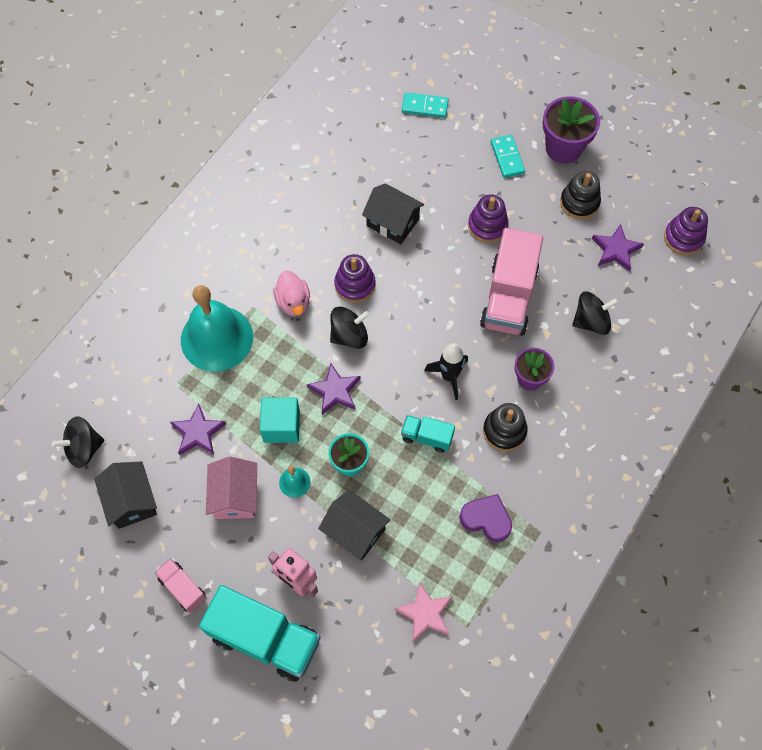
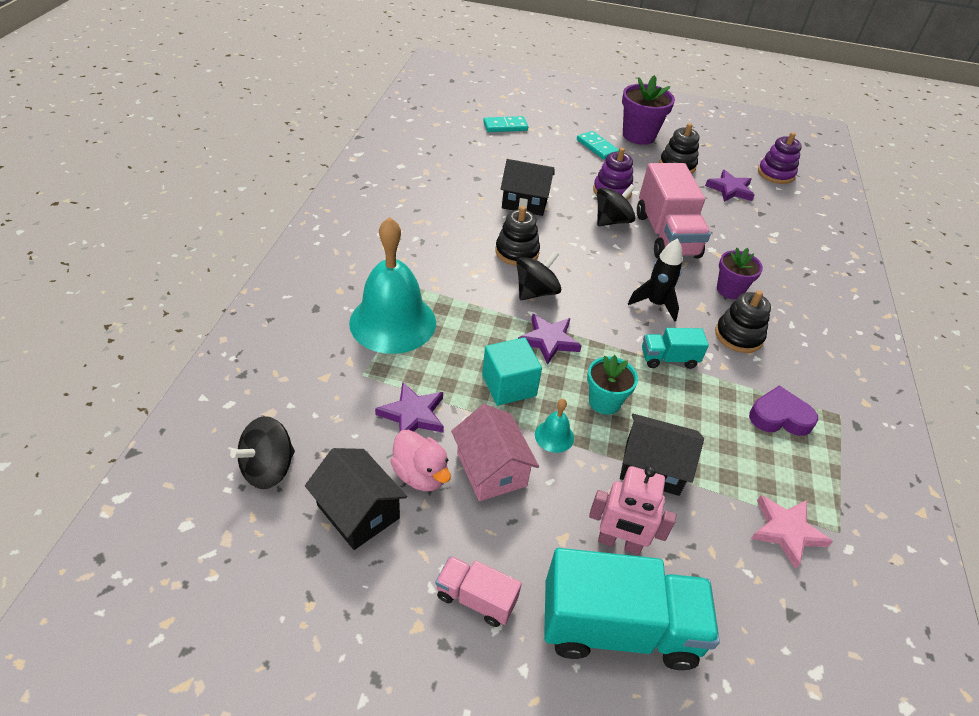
camera: 25 degrees left, 20 degrees down
(293, 302) = (462, 276): pink duck -> pink duck (421, 475)
(355, 285) = (517, 252): purple stacking toy -> black stacking toy
(591, 321) = (749, 239): black spinning top -> black spinning top (612, 221)

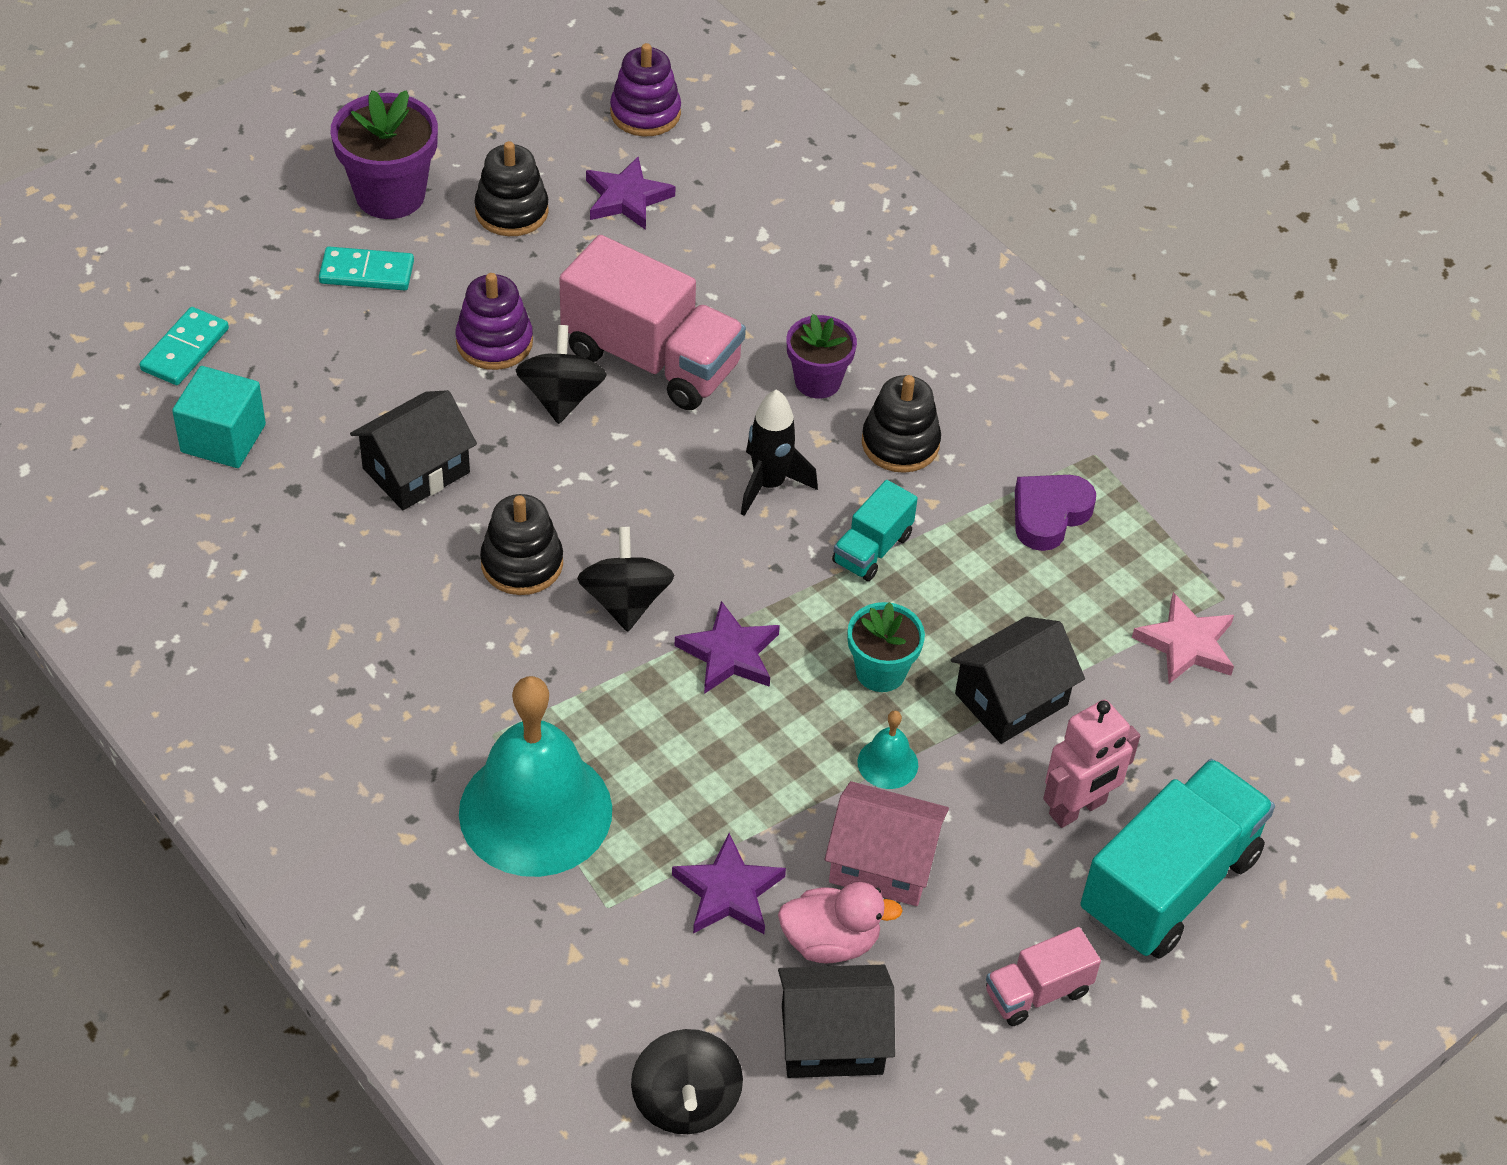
camera: 50 degrees left, 5 degrees up
(509, 385) = (768, 754): turquoise cube -> turquoise cube (223, 438)

